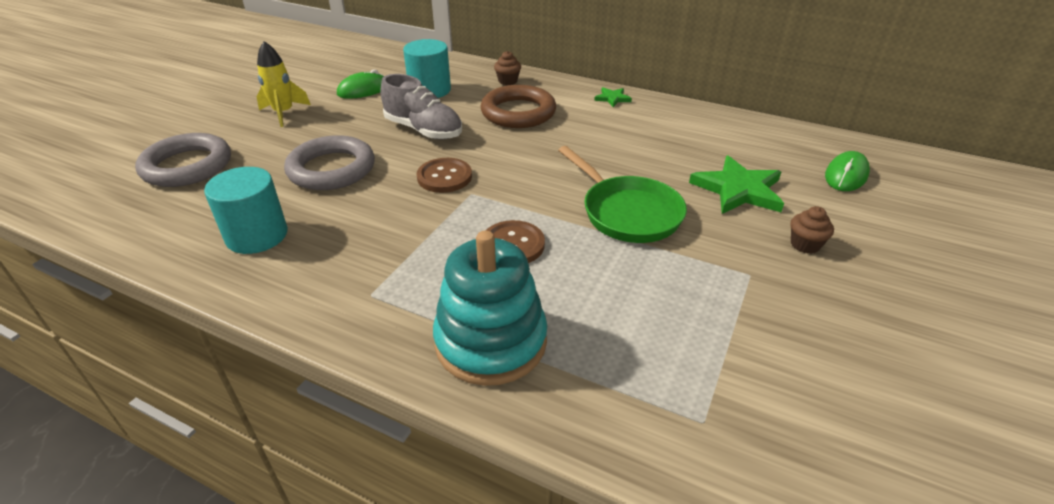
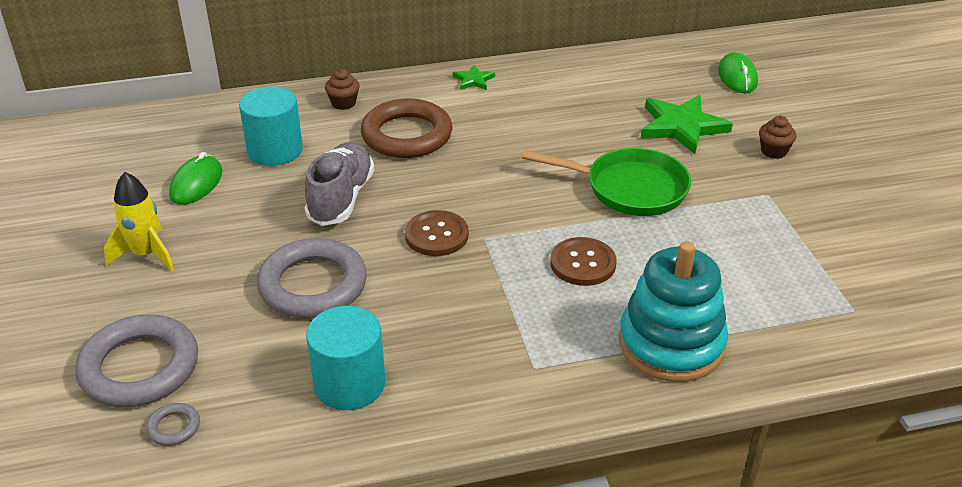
camera: 40 degrees left, 0 degrees up
(147, 205) = (174, 427): none -> grey ring
(423, 130) = (341, 198): grey shoe -> grey shoe turned 75 degrees counterclockwise

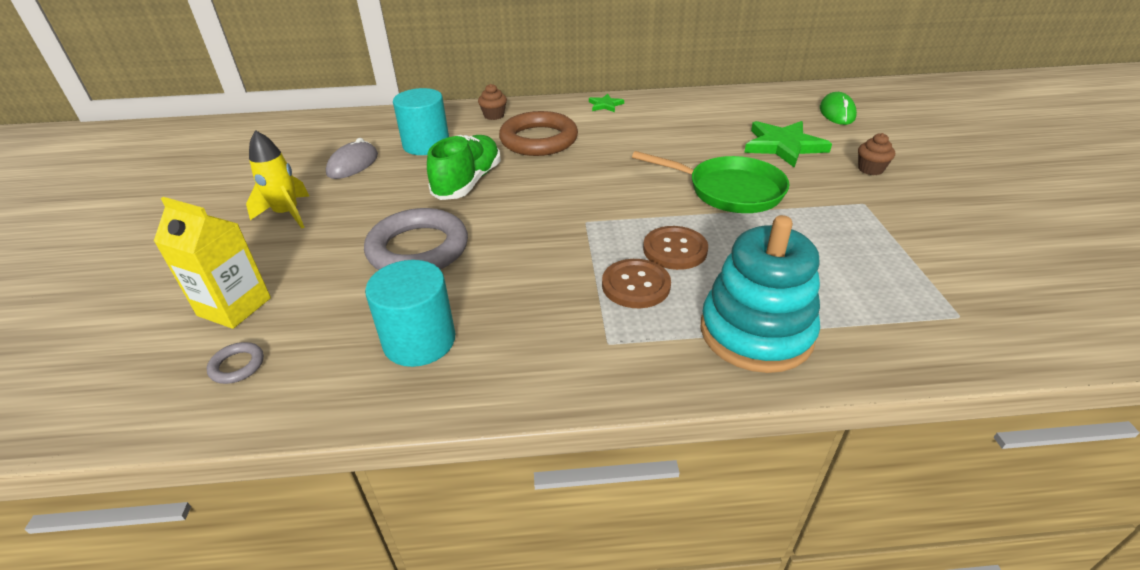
camera: 10 degrees right, 0 degrees up
(139, 367) = (234, 307): grey ring -> yellow carton
(196, 184) = (353, 164): green mouse -> grey mouse
(341, 198) = (468, 182): grey shoe -> green shoe
(436, 235) = (542, 216): brown button -> brown button (636, 285)

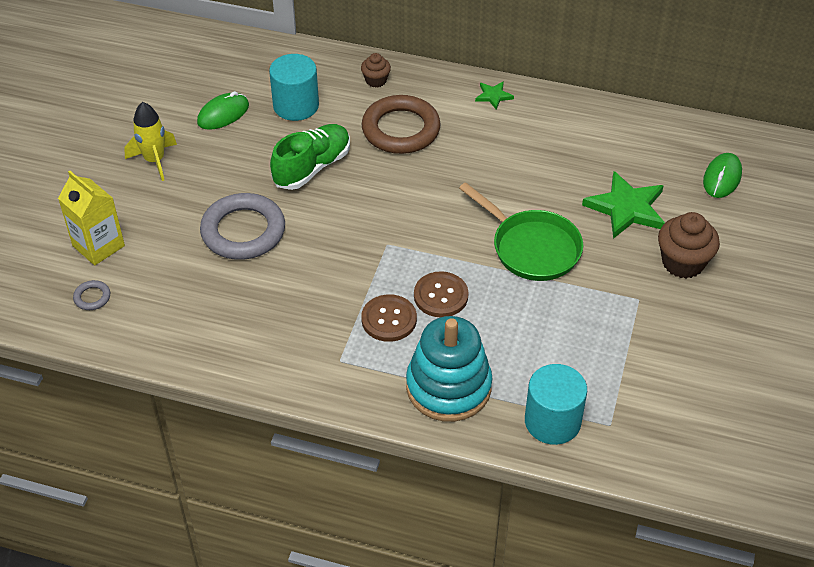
camera: 20 degrees right, 10 degrees up
(353, 164) = (223, 114): grey mouse -> green mouse
(419, 341) = (214, 316): turquoise cylinder -> turquoise cylinder (552, 421)
(870, 169) = (683, 263): brown cupcake -> brown cupcake, size x1.77

